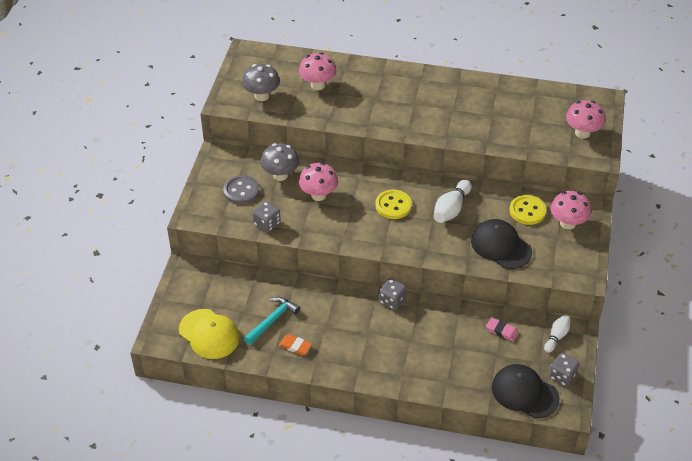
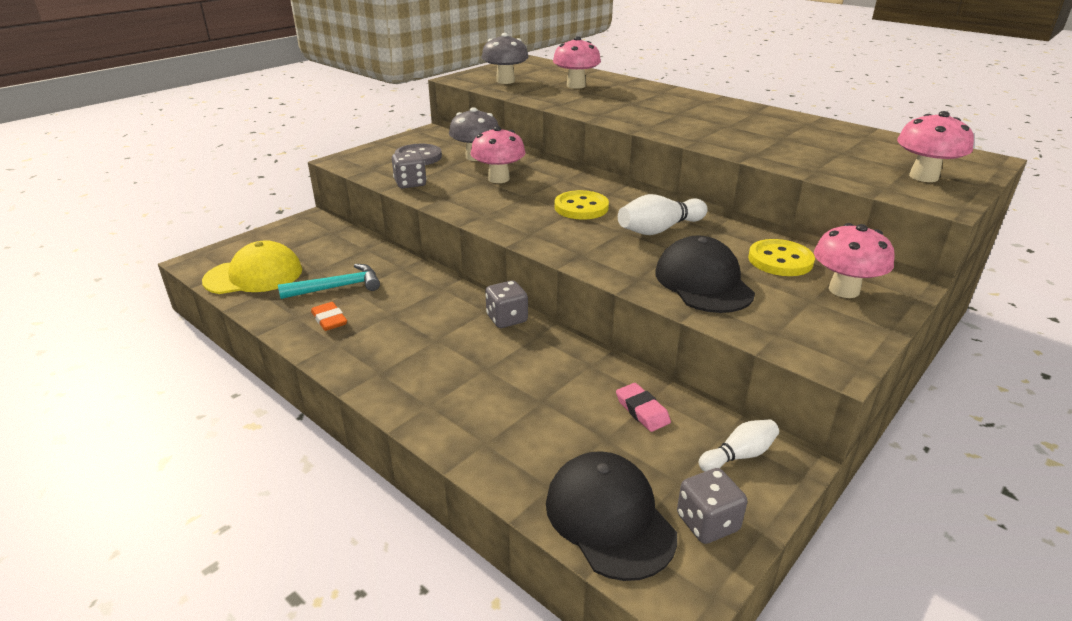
camera: 30 degrees right, 15 degrees down
(209, 334) = (254, 275): yellow cap -> yellow cap turned 90 degrees counterclockwise

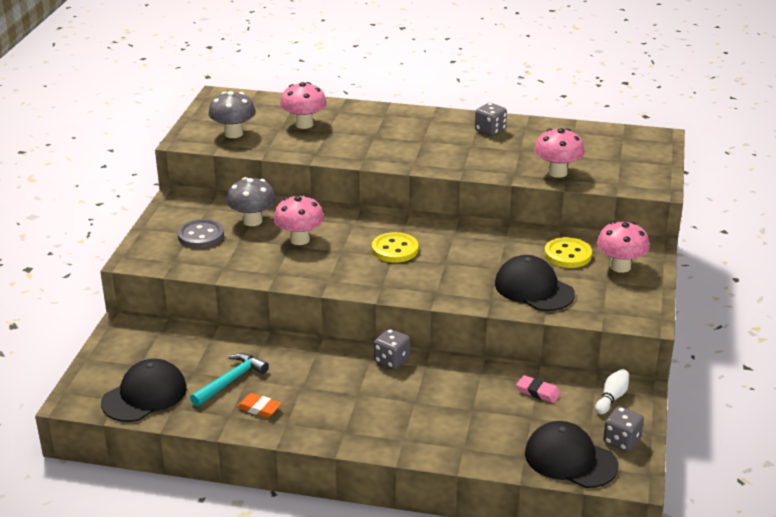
camera: 30 degrees left, 0 degrees up
(254, 275) = (144, 395): yellow cap -> black cap
(410, 183) = (230, 267): grey dice -> grey dice (490, 130)
(659, 229) = (469, 253): white bowling pin -> none
(923, 177) = (634, 166): pink mushroom -> pink mushroom (557, 172)

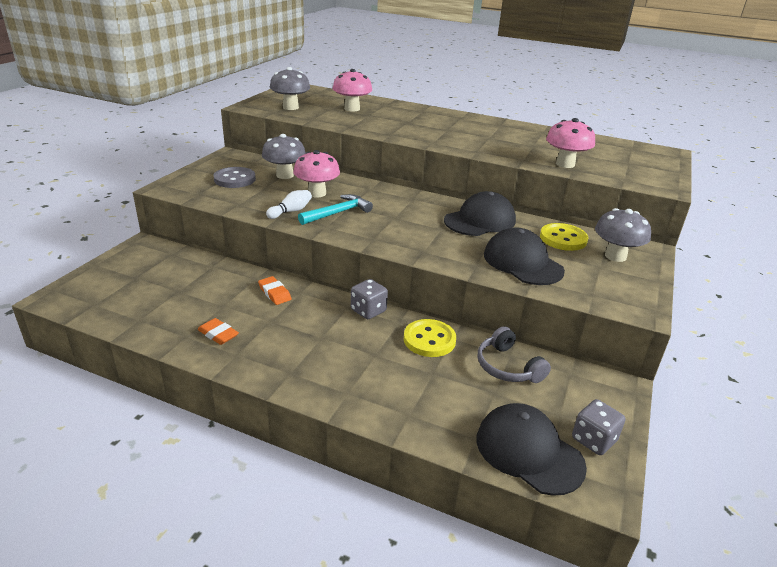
camera: 10 degrees right, 0 degrees up
(144, 395) = (121, 304): black cap -> black cap (480, 220)
(231, 380) = (208, 304): turquoise hammer -> turquoise hammer (338, 213)
(291, 358) = (274, 293): none -> orange eraser
(395, 249) = (398, 212): yellow button -> yellow button (429, 340)
(490, 130) = (510, 130): grey dice -> none
(538, 392) = (508, 367): pink eraser -> grey headphones
(612, 398) = (588, 387): white bowling pin -> white bowling pin (291, 211)
(620, 266) = (615, 256): pink mushroom -> grey mushroom

